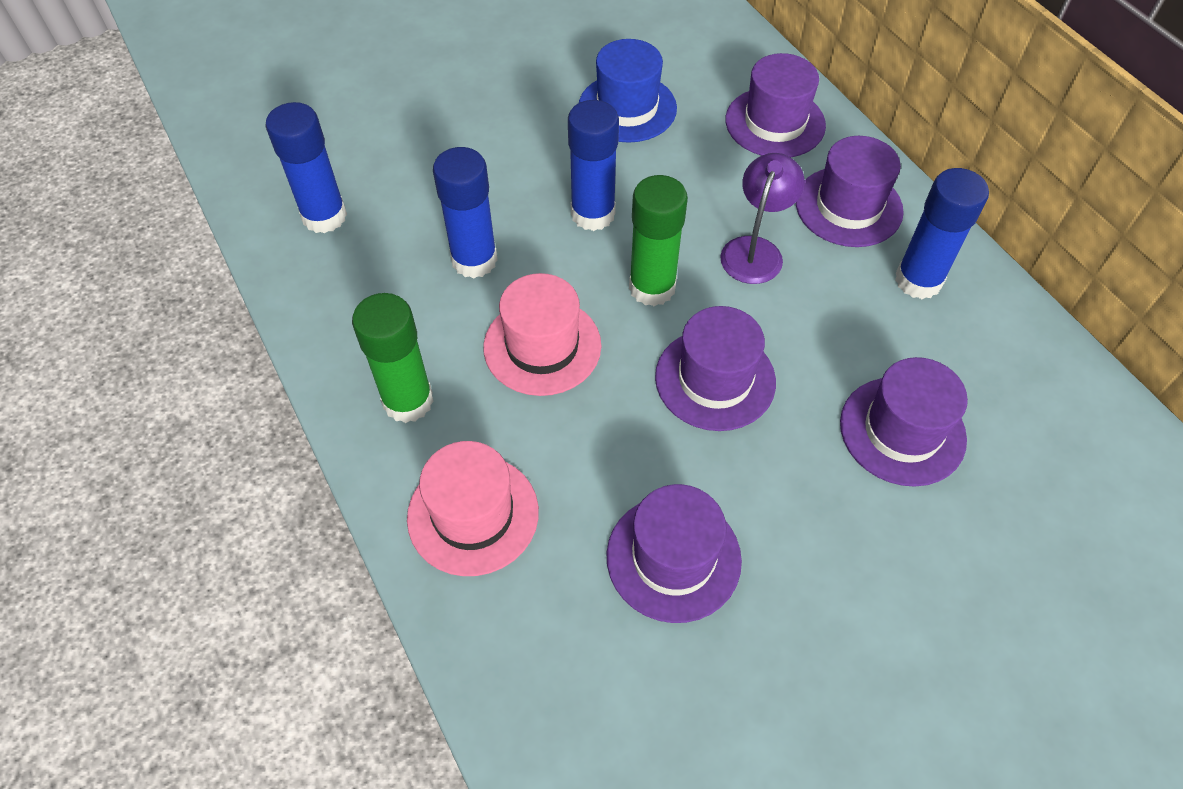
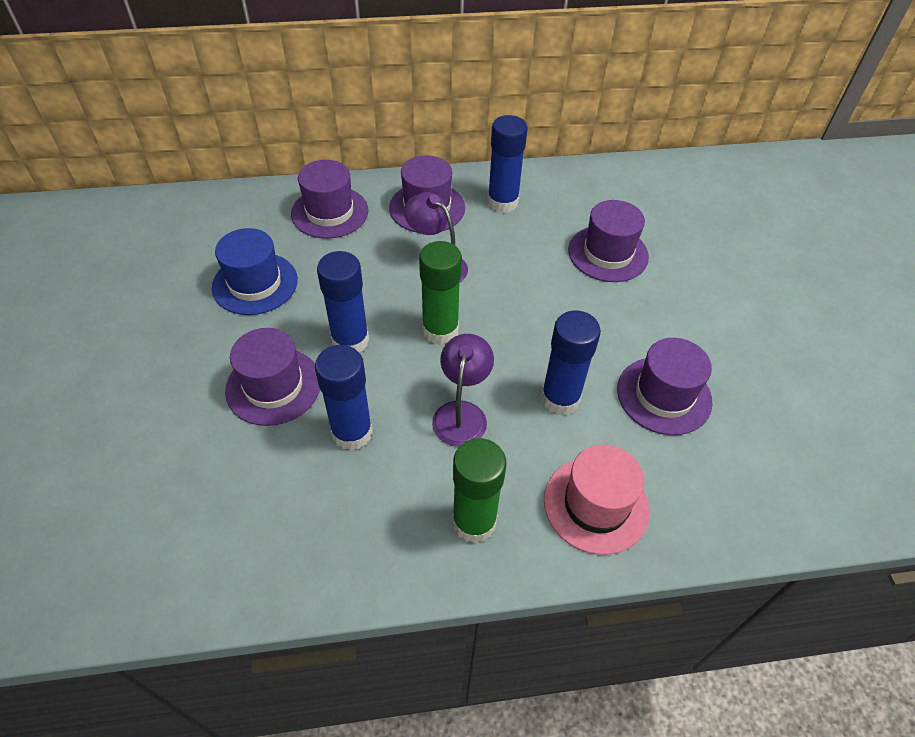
camera: 70 degrees left, 5 degrees down
(324, 216) = (229, 538): blue glue stick -> blue glue stick (560, 398)
(542, 346) = (462, 413): pink hat -> purple lamp
(715, 379) = (534, 324): purple hat -> purple hat (273, 386)

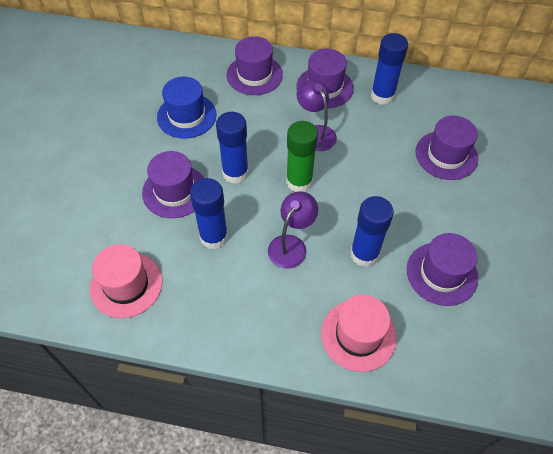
camera: 20 degrees right, 5 degrees up
(247, 536) = (126, 285): none -> pink hat
(474, 522) = (271, 320): green glue stick -> none

